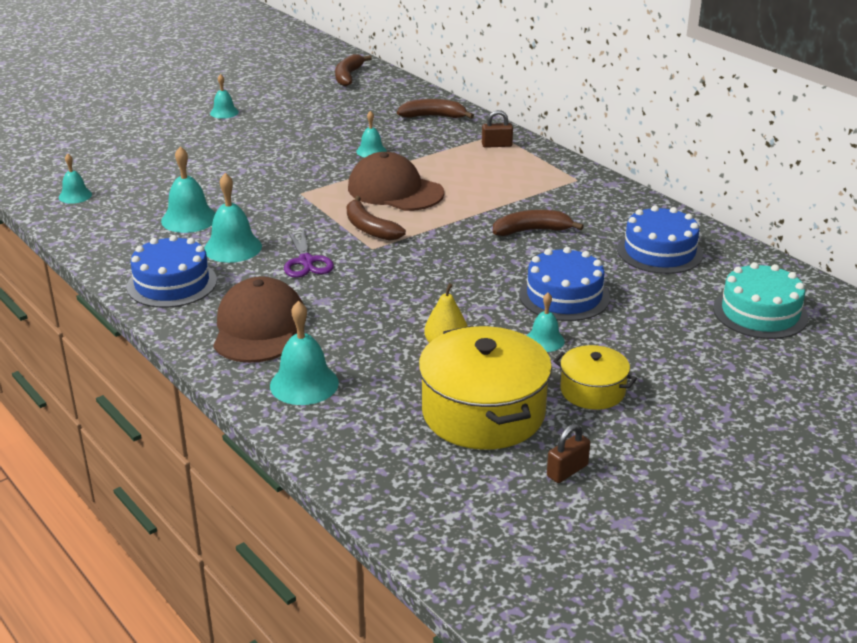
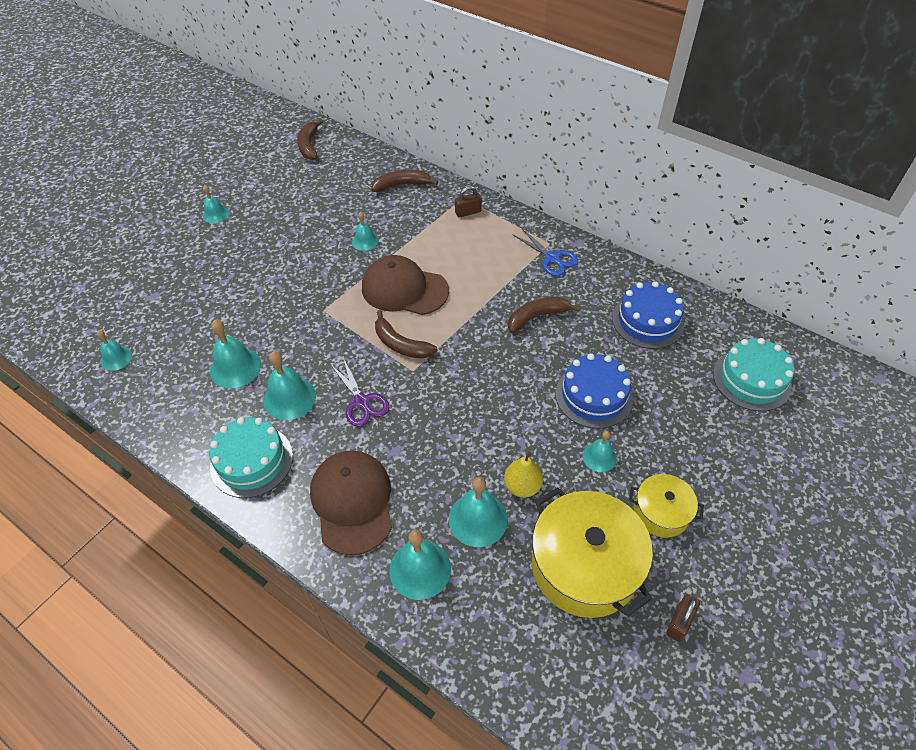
camera: 15 degrees left, 20 degrees up
(172, 283) = (251, 461): blue cake -> turquoise cake
(384, 361) = (478, 519): none -> turquoise bell
(574, 191) = (552, 258): none -> blue scissors

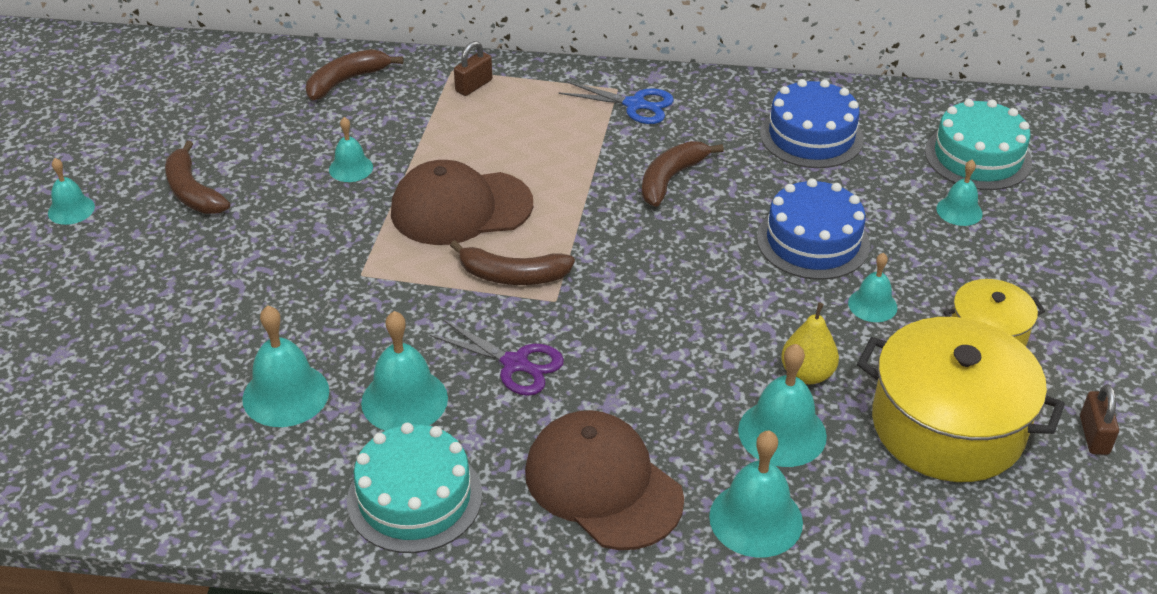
camera: 30 degrees left, 10 degrees down
(116, 358) = (70, 457): turquoise bell -> turquoise bell (959, 211)
(309, 145) = (152, 71): brown banana -> brown banana (192, 191)

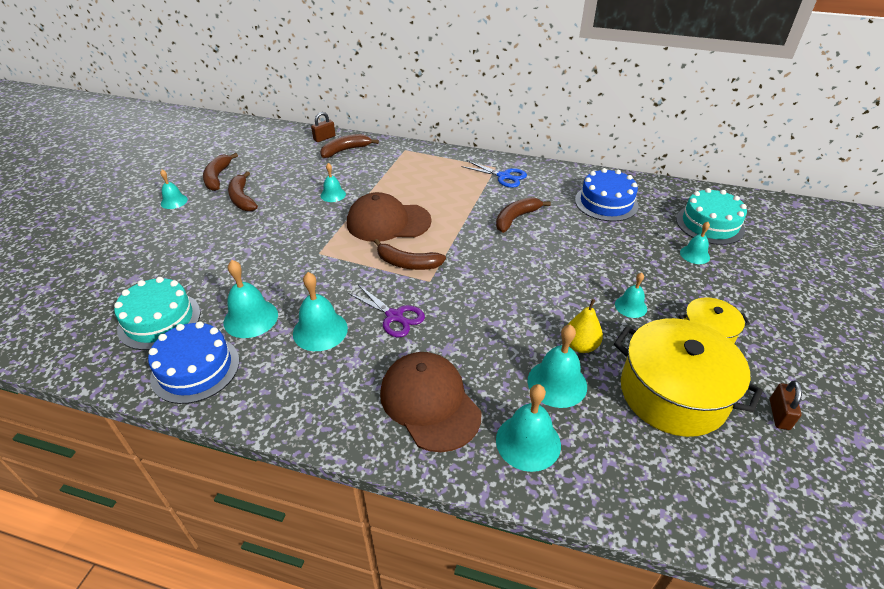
camera: 10 degrees right, 0 degrees up
(132, 156) = (218, 177): none -> brown banana
(414, 498) = (306, 395): turquoise cake -> turquoise cake (159, 320)
(474, 86) = (414, 159): brown padlock -> brown padlock (324, 138)
(813, 241) = (597, 263): blue cake -> blue cake (195, 369)

